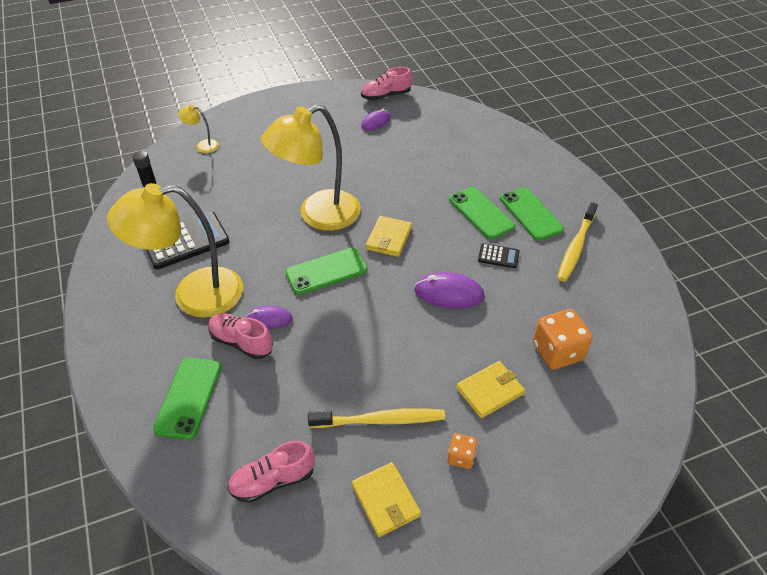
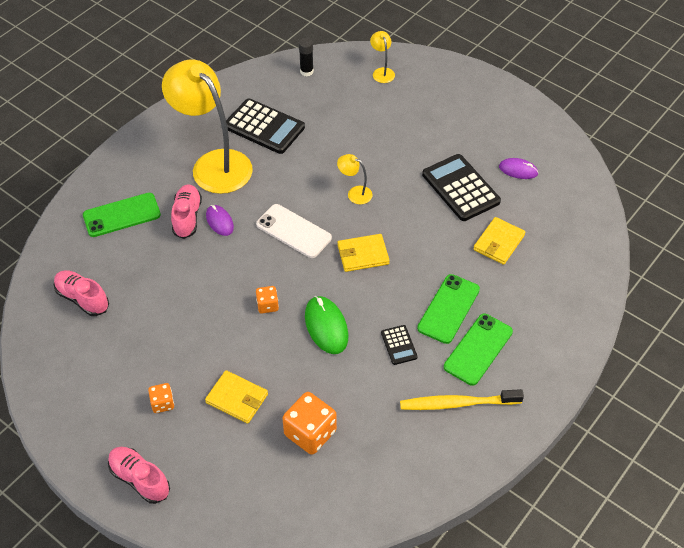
camera: 60 degrees right, 5 degrees up
(318, 215) = (355, 193): yellow lamp -> yellow lamp, size x0.41
(326, 271) = (294, 231): green phone -> white phone
(367, 156) = (460, 188): none -> black calculator
(380, 420) = (167, 337): yellow toothbrush -> none
(385, 500) = (101, 372): yellow wallet -> yellow wallet (498, 242)
(386, 96) = (567, 158): pink shoe -> pink shoe (140, 479)
(397, 324) = (267, 305): none -> orange dice
(449, 293) = (326, 326): purple mouse -> green mouse

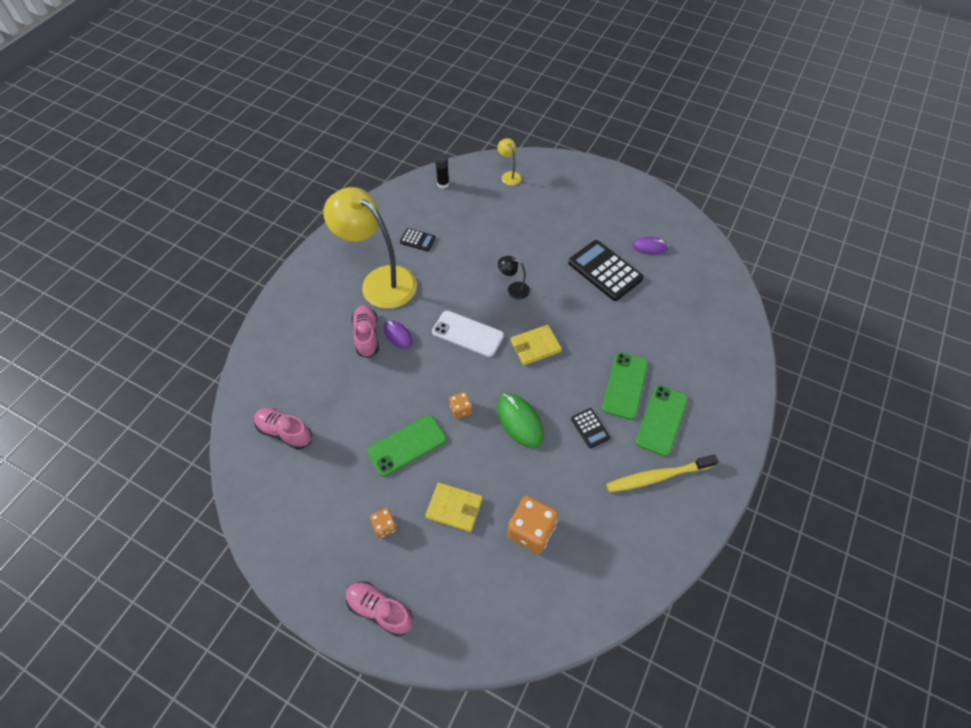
camera: 10 degrees left, 5 degrees up
(121, 215) = (305, 343): green phone -> green phone (407, 445)
(264, 127) = (417, 240): black calculator -> black calculator, size x0.49
(355, 193) = (513, 289): yellow lamp -> black lamp
(498, 242) = (651, 316): yellow wallet -> none

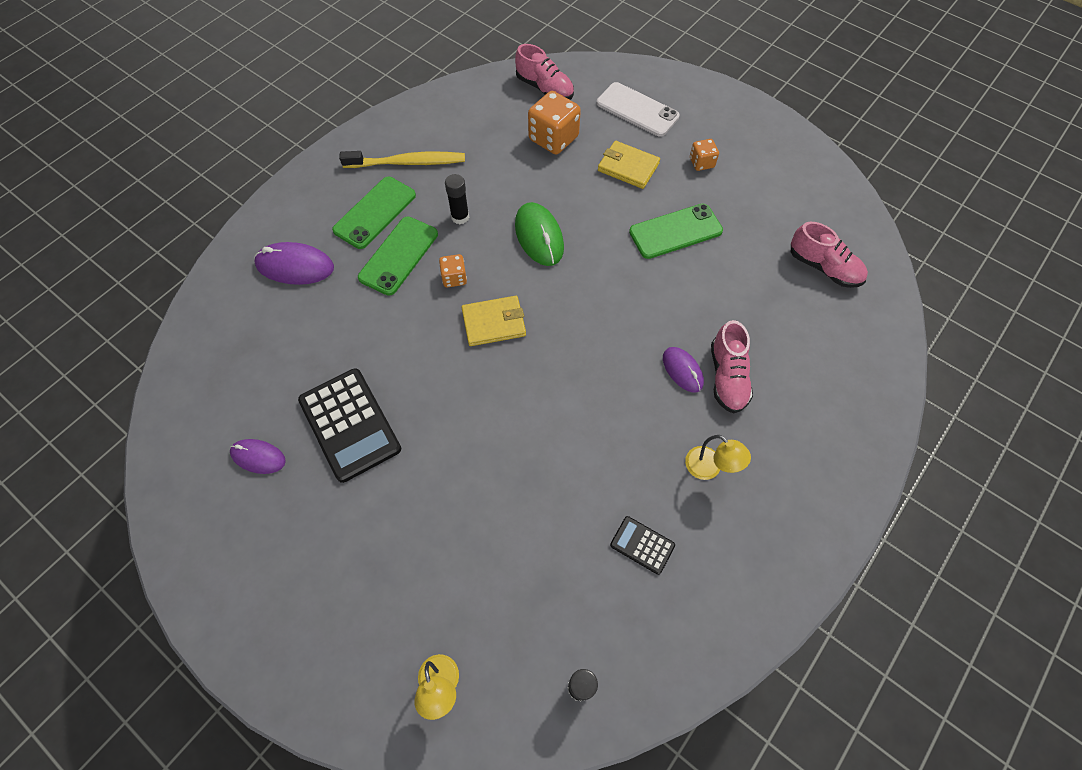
camera: 170 degrees left, 5 degrees up
(380, 281) = (709, 468): yellow lamp -> yellow lamp, size x0.41
(380, 610) = (706, 104): pink shoe -> pink shoe (544, 88)
(461, 409) = (607, 260): orange dice -> orange dice (454, 278)
(467, 334) = (583, 356): white phone -> white phone (637, 110)
(513, 289) = (500, 416): black lamp -> none
(590, 428) = (460, 217): black calculator -> black glue stick
(698, 364) = (295, 266): none -> purple mouse

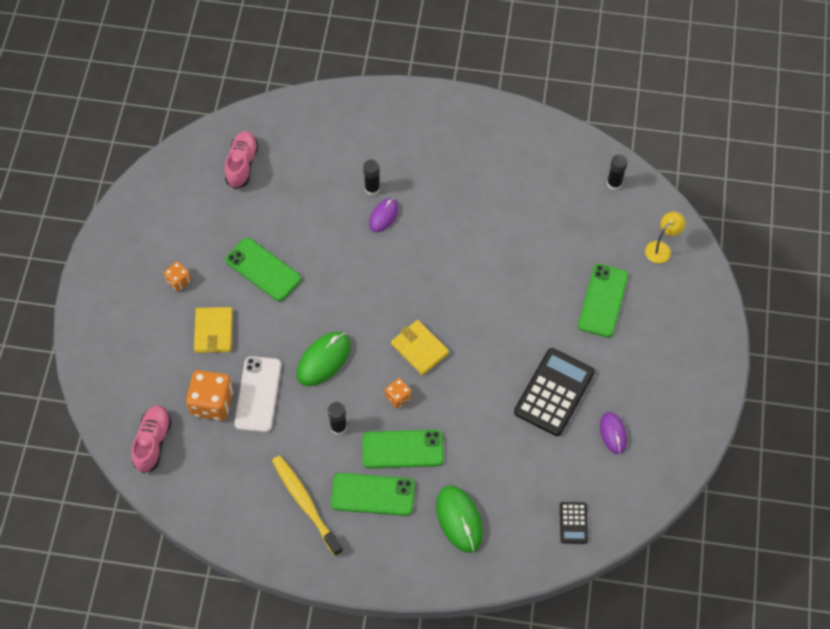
camera: 120 degrees left, 0 degrees up
(295, 266) = (459, 519): purple mouse -> green mouse
(419, 553) = (603, 300): none -> green phone
(637, 110) = (141, 354): white phone -> white phone (258, 394)
(642, 545) = (517, 188): black calculator -> black calculator (573, 523)
(709, 468) = (445, 174): yellow lamp -> none
(727, 377) = (372, 189): pink shoe -> black glue stick

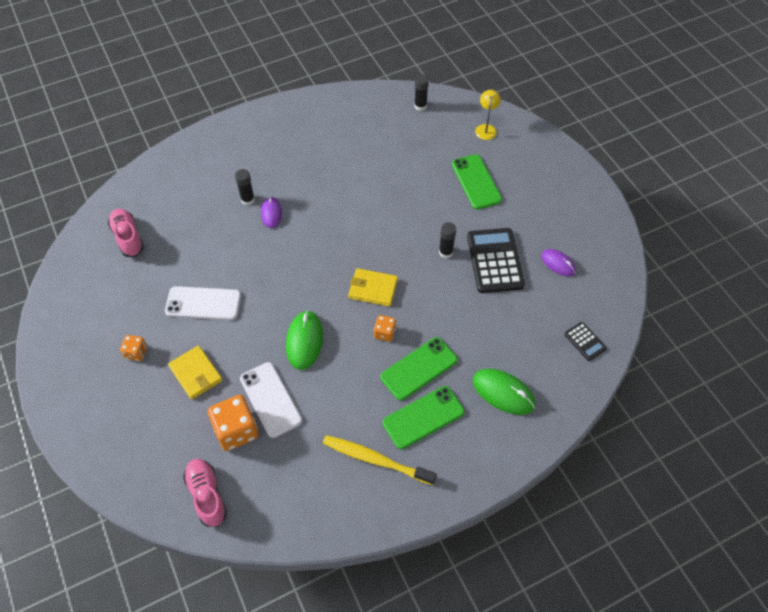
camera: 35 degrees left, 5 degrees down
(263, 269) = (203, 303): green phone -> white phone
(338, 427) = (356, 384): black glue stick -> black glue stick (446, 252)

